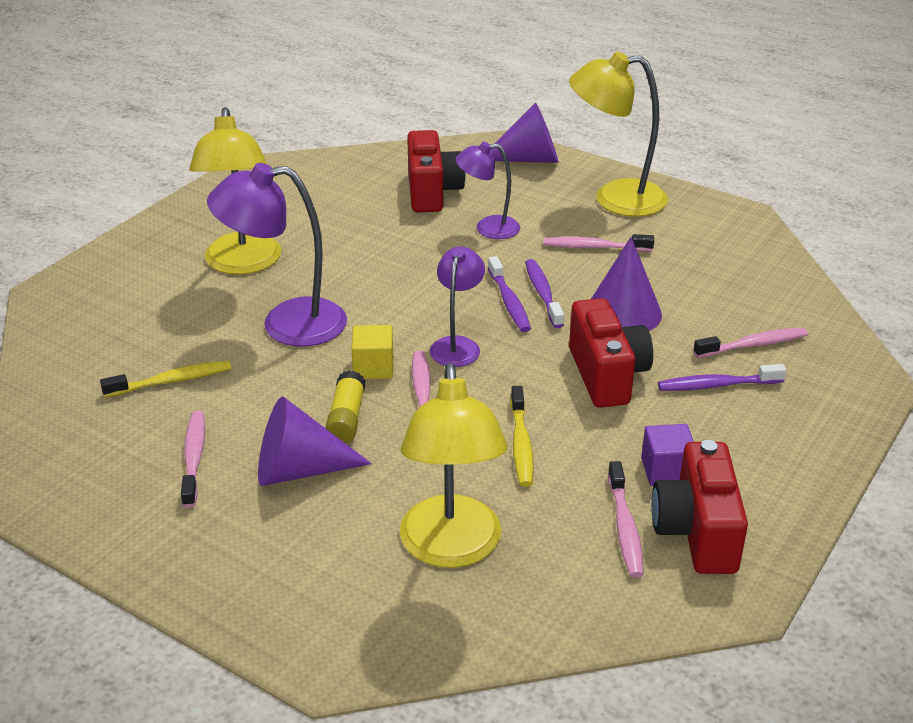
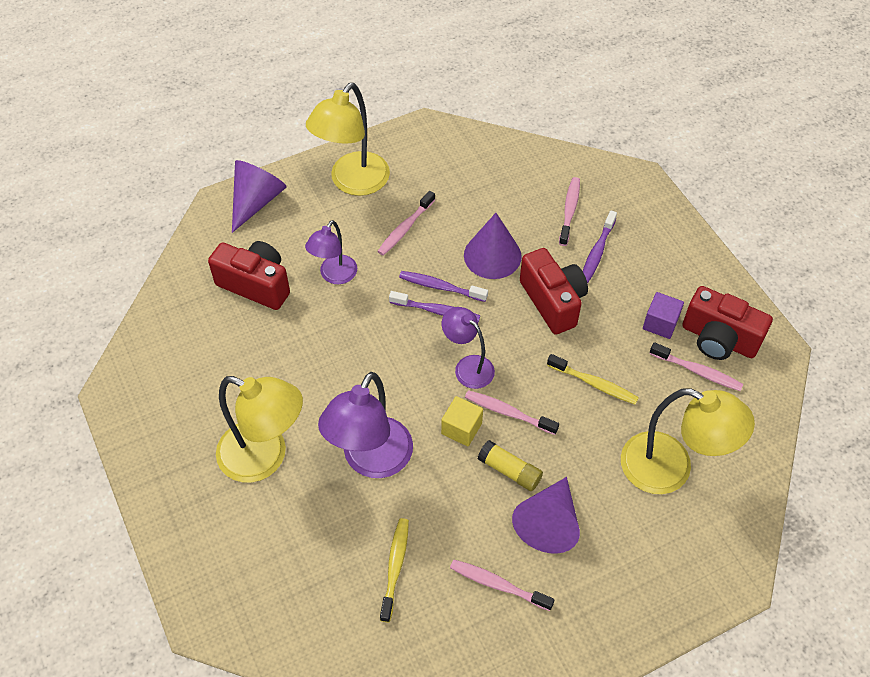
camera: 60 degrees left, 20 degrees up
(607, 375) = (553, 301): red camera -> red camera turned 45 degrees clockwise

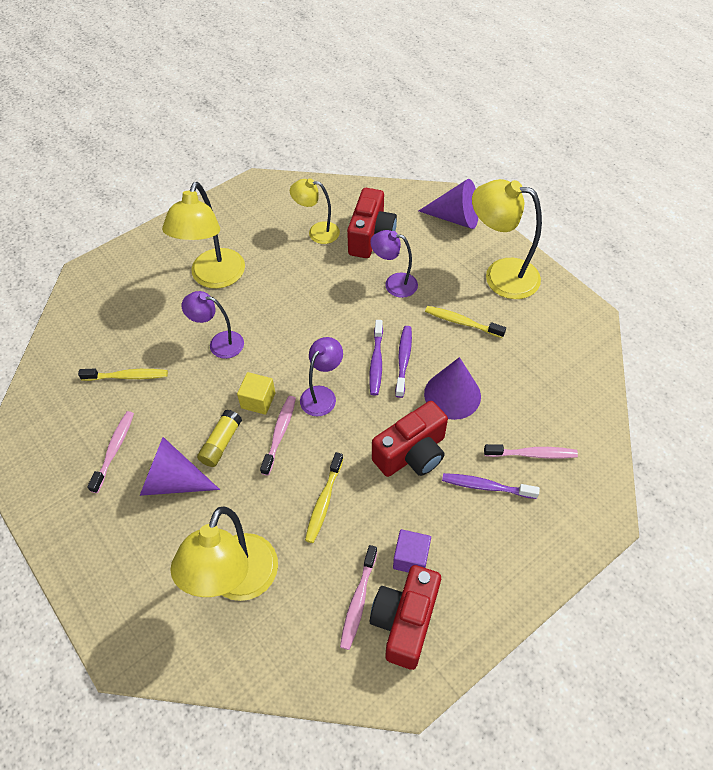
camera: 80 degrees right, 0 degrees up
(228, 337) = (317, 232): none -> yellow lamp
(371, 460) = (219, 343): purple lamp -> purple lamp, size x0.60
(405, 228) = (461, 322): pink toothbrush -> yellow toothbrush

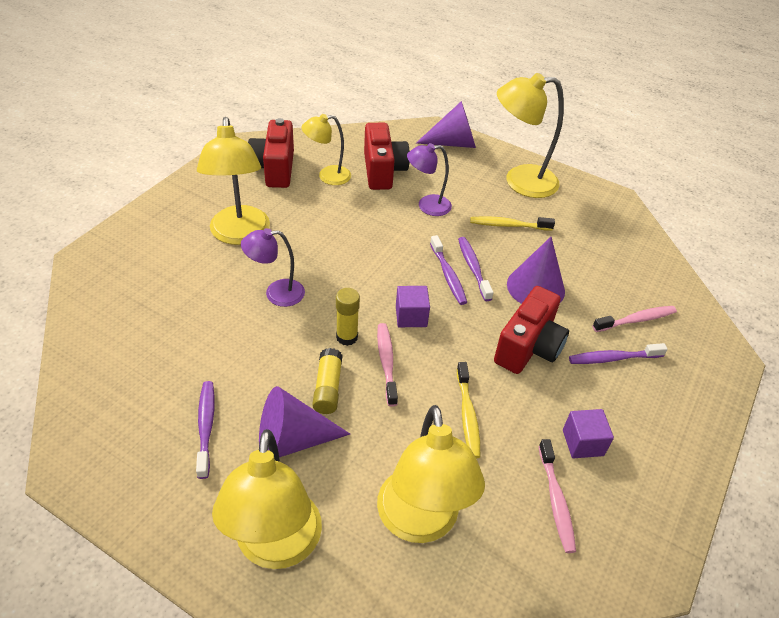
camera: 25 degrees left, 10 degrees down
(114, 450) = (206, 426): pink toothbrush -> purple toothbrush
(123, 565) = (276, 547): none -> yellow lamp
(127, 376) = (186, 348): yellow toothbrush -> none
(258, 400) = (347, 337): yellow cube -> yellow glue stick
(322, 395) = (411, 316): purple lamp -> purple cube
(405, 621) = (612, 505): red camera -> red camera (274, 169)

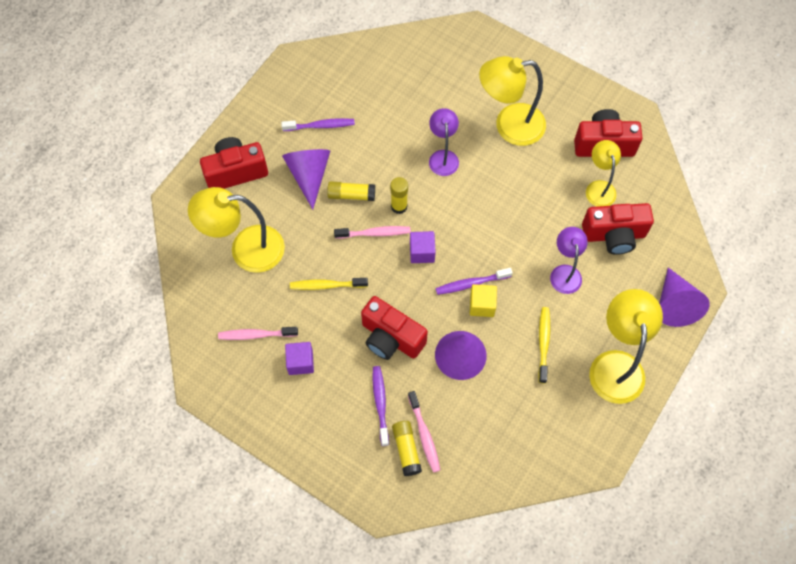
camera: 95 degrees right, 20 degrees up
(276, 547) = (236, 171): yellow lamp -> red camera
(473, 268) = (482, 305): purple toothbrush -> yellow cube
(658, 335) = (406, 449): none -> yellow glue stick

